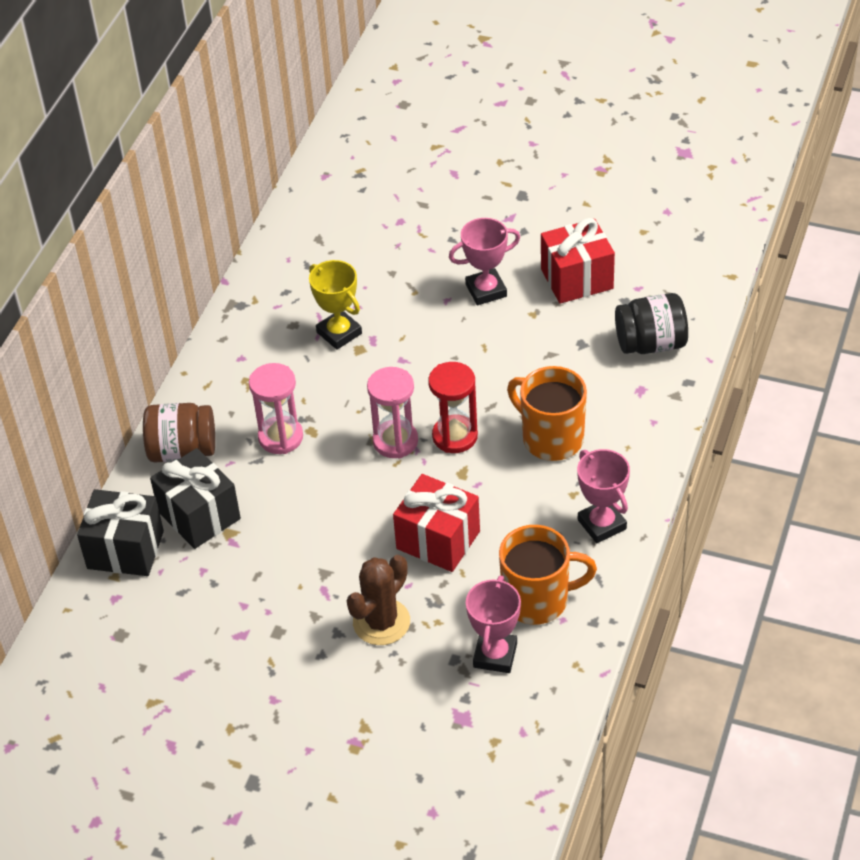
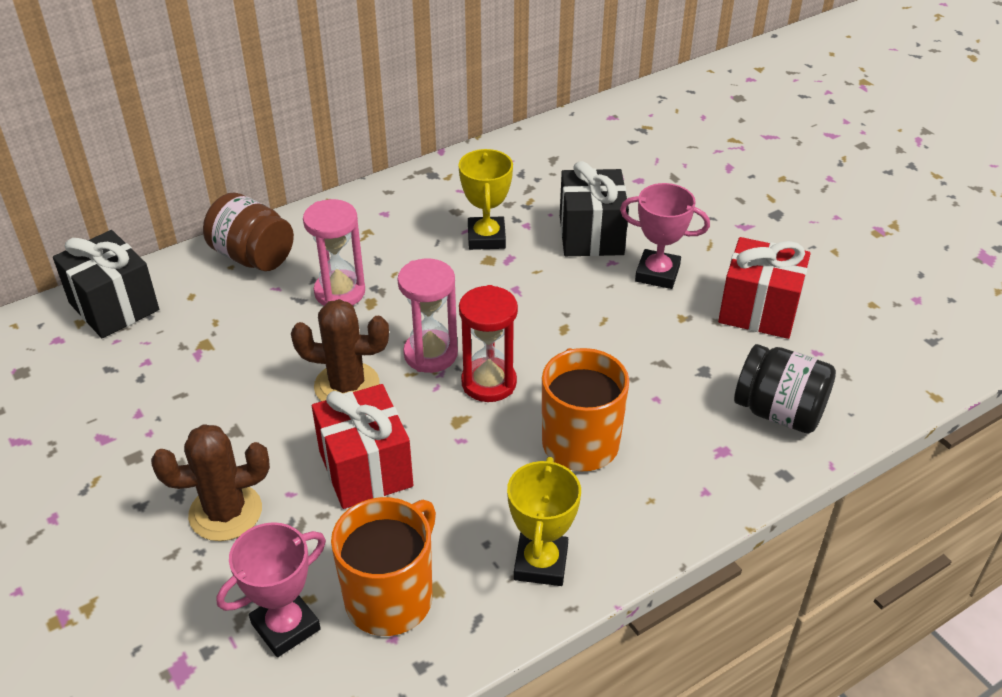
camera: 35 degrees right, 5 degrees down
(199, 515) = (200, 315): black gift -> black gift (591, 235)
(364, 497) = (347, 385): none -> brown cactus
(537, 600) = (391, 597): orange mug -> orange mug turned 90 degrees counterclockwise
(602, 524) = (541, 563): pink trophy -> yellow trophy

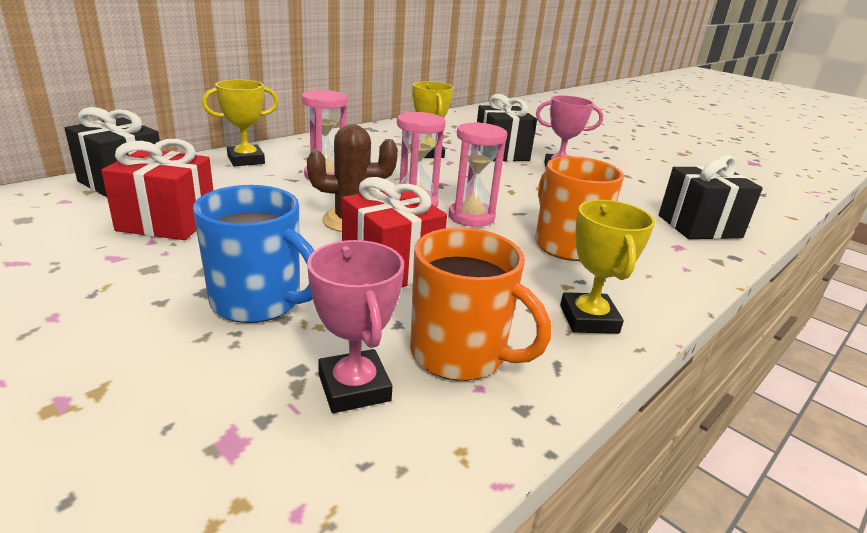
camera: 15 degrees left, 15 degrees down
(225, 512) = (258, 302): brown cactus -> blue mug
(253, 256) = (246, 160): brown jar -> yellow trophy
(285, 626) = (354, 387): pink trophy -> pink trophy turned 60 degrees counterclockwise
(391, 597) = (460, 354): orange mug -> orange mug turned 105 degrees clockwise
(489, 382) = (471, 217): red hourglass -> pink hourglass
(759, 310) = (640, 183): red gift -> red gift (167, 222)
(779, 412) = (699, 226): black jar -> black gift

